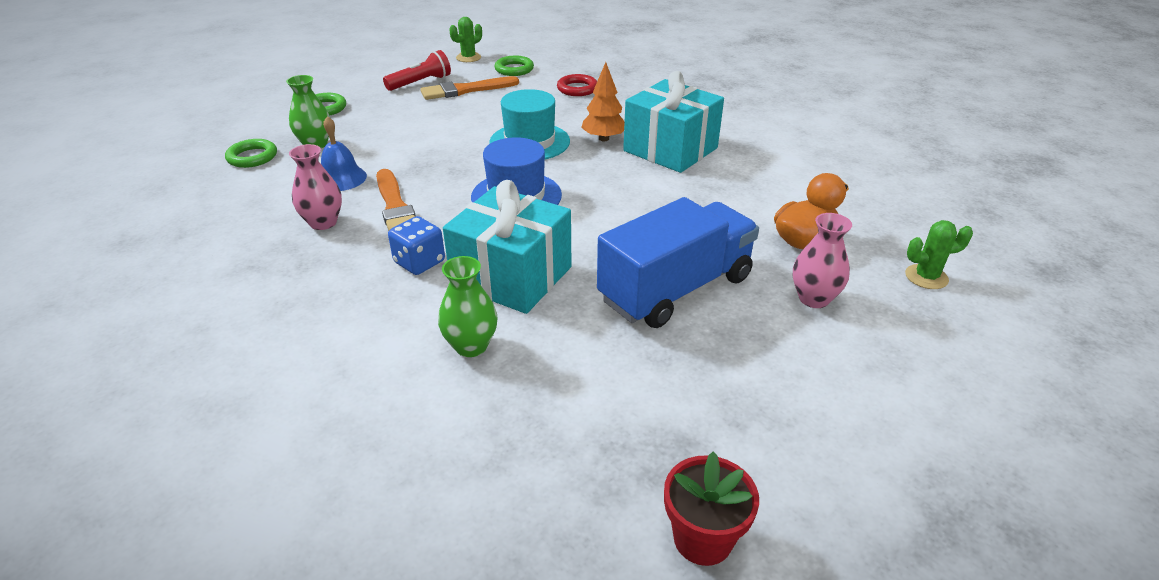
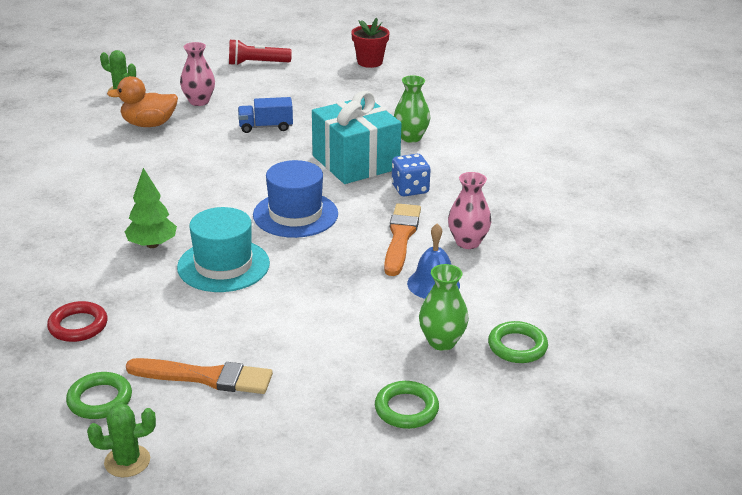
camera: 150 degrees left, 5 degrees down
(420, 83) = (248, 419): red flashlight -> red flashlight (257, 63)
(604, 138) = (152, 245): orange tree -> green tree
(670, 149) = (115, 213): turquoise gift -> none
(675, 289) = (266, 127): blue truck -> blue truck, size x0.48

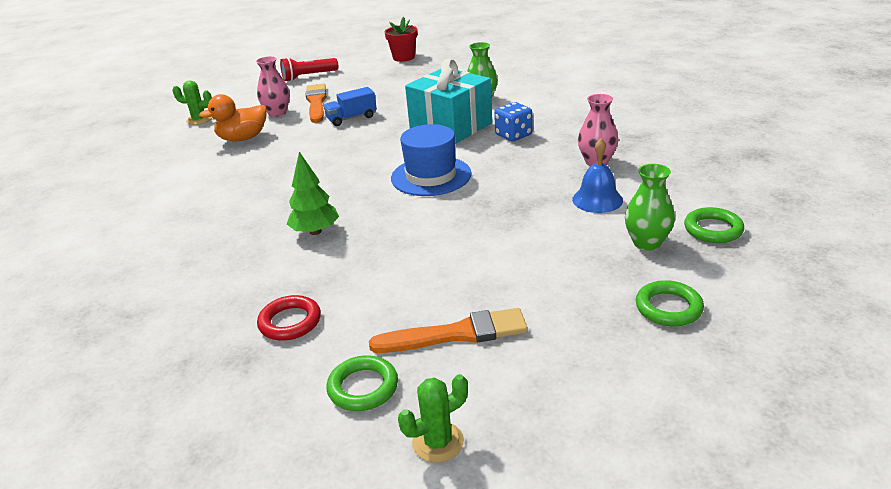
camera: 15 degrees left, 0 degrees up
(223, 265) = (397, 232): turquoise hat -> none
(401, 237) = (537, 171): orange brush -> orange brush (316, 102)

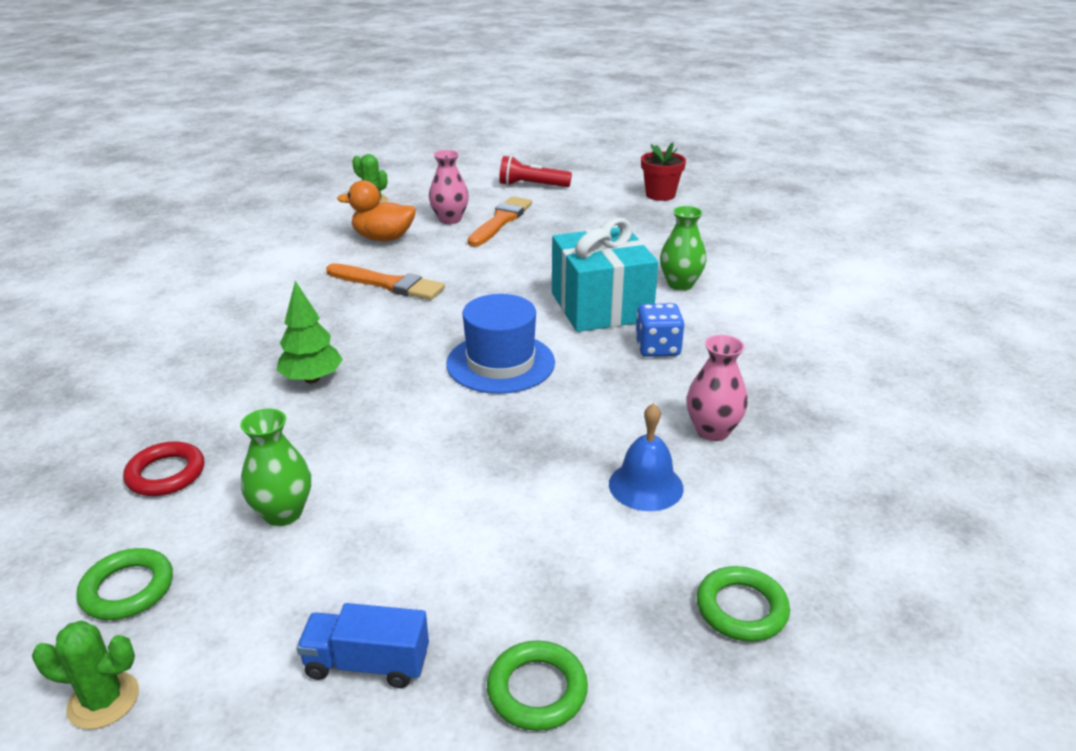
camera: 30 degrees right, 0 degrees up
(351, 118) = (511, 254): blue truck -> blue truck (367, 663)
(456, 334) = (279, 579): orange brush -> orange brush (388, 284)
(647, 243) = (629, 580): green vase -> green vase (283, 513)

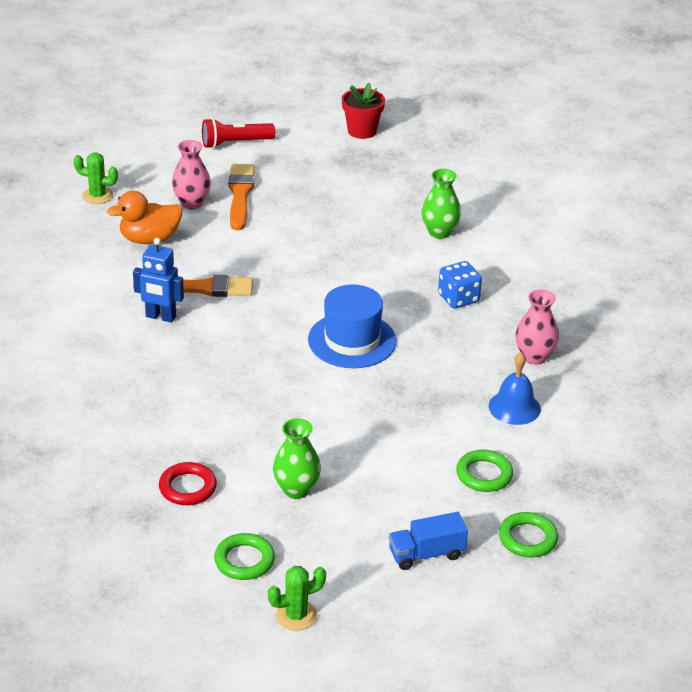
camera: 25 degrees left, 5 degrees up
(312, 379) = (220, 390): green tree -> none
(325, 300) = (160, 317): none -> blue robot
(601, 306) = (391, 269): turquoise gift -> none
(741, 609) = (610, 466): green ring -> green ring (484, 474)

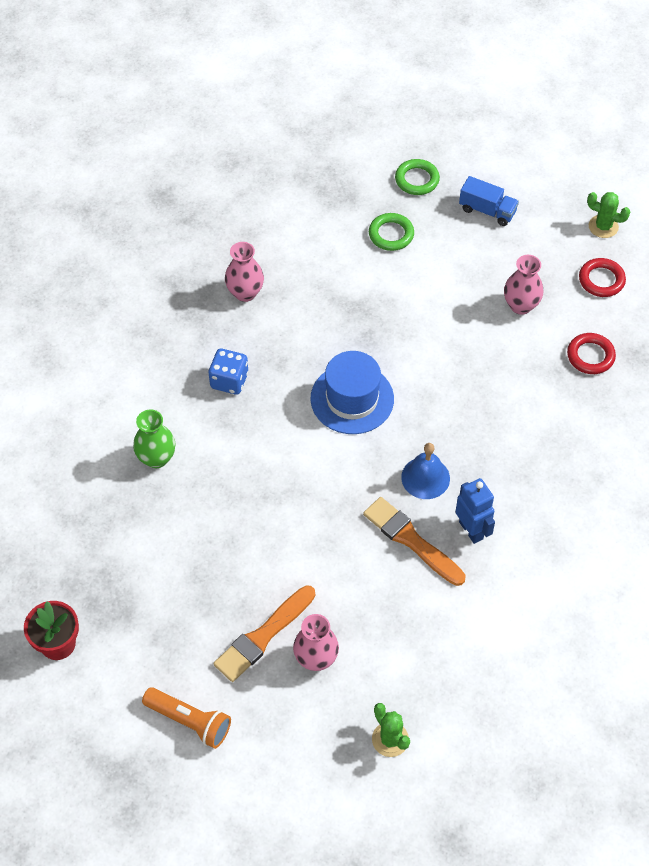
camera: 135 degrees left, 20 degrees up
(149, 239) = (397, 636): orange duck -> none
(235, 143) = (189, 721): red flashlight -> orange flashlight
(244, 560) = (601, 280): green ring -> red ring
(296, 489) = (520, 305): green vase -> pink vase
(514, 407) = (310, 265): blue bell -> blue bell (425, 477)

